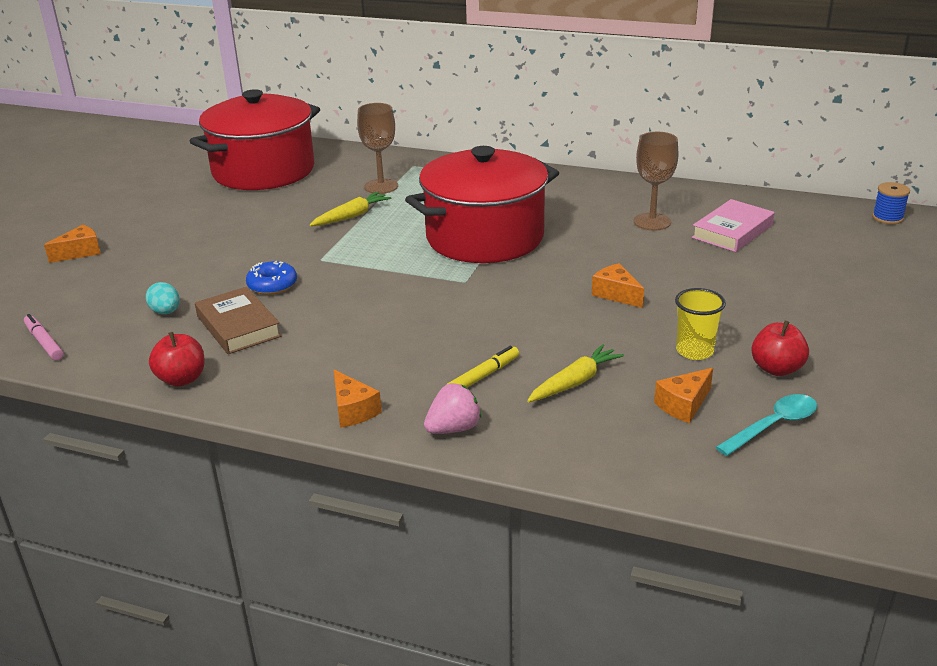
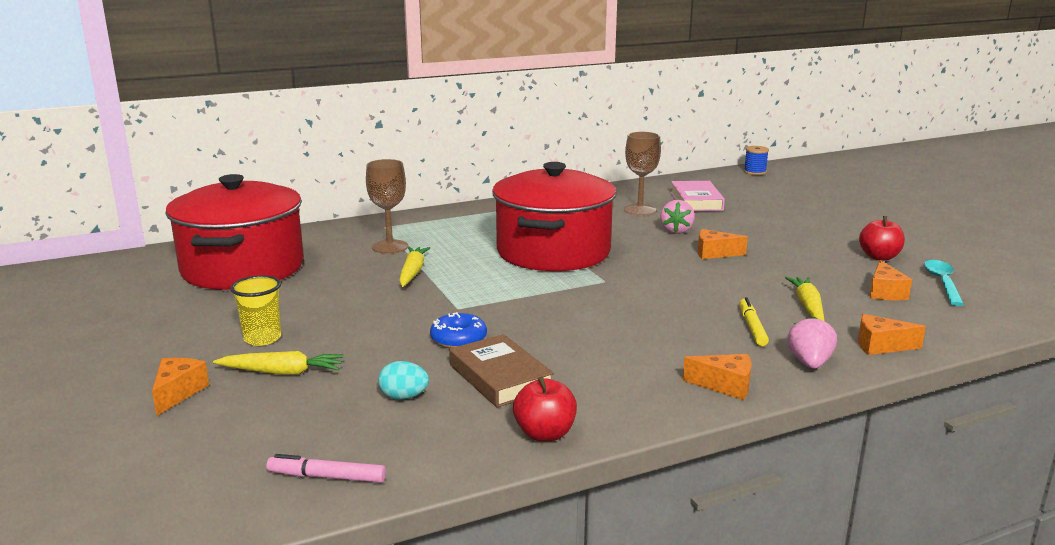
camera: 45 degrees left, 10 degrees down
(144, 262) = (282, 372): none -> yellow carrot
(238, 326) = (500, 377): brown book -> brown book turned 45 degrees clockwise
(548, 448) = (881, 346): none -> orange cheese
(636, 257) = (676, 231): none -> pink strawberry
(694, 351) = (824, 265): yellow cup -> yellow cup (262, 338)

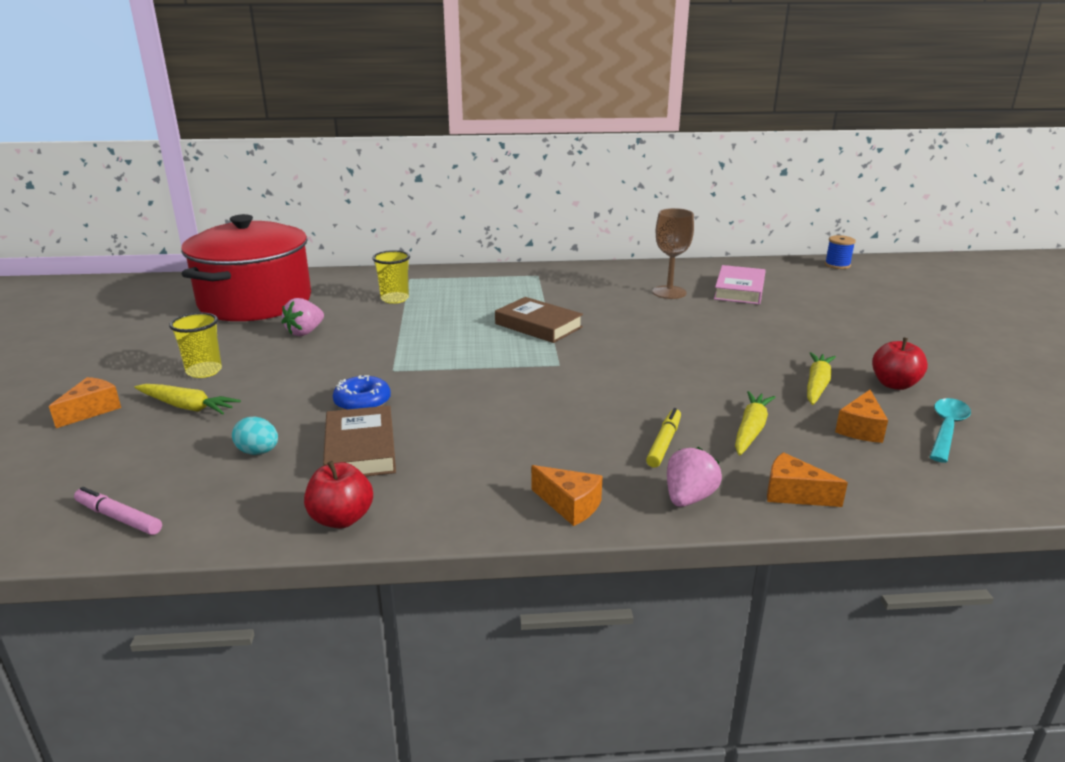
camera: 20 degrees right, 5 degrees up
(390, 247) = (394, 299): brown goblet -> yellow cup
(412, 272) = (389, 327): yellow carrot -> yellow carrot (817, 385)
(553, 252) = (538, 325): red pot -> brown book
(676, 231) = (686, 320): pink strawberry -> pink strawberry (305, 332)
(714, 253) = (703, 351): orange cheese -> none

